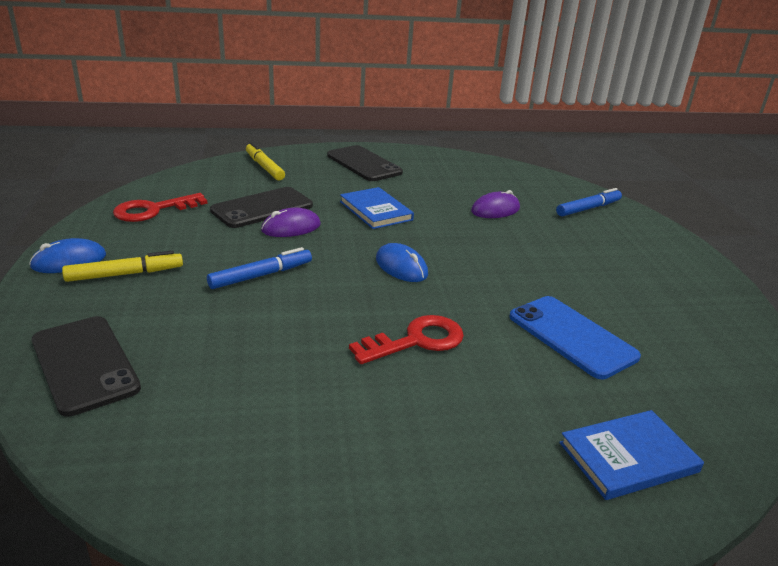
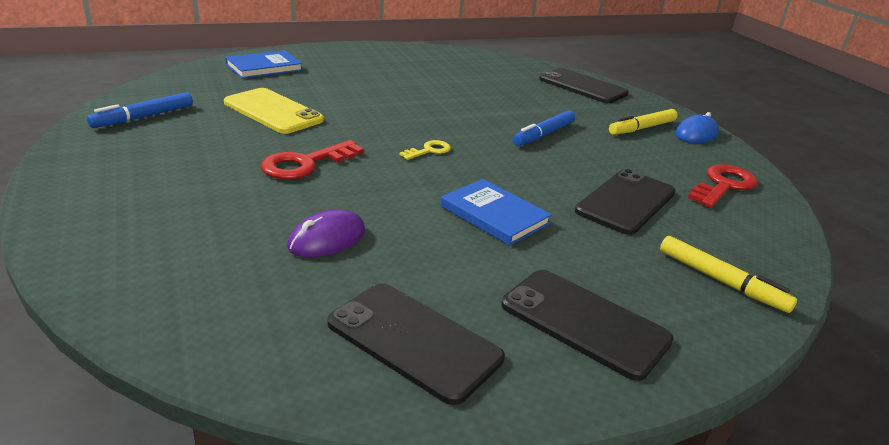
camera: 165 degrees right, 0 degrees up
(291, 227) = (568, 180): purple mouse -> none
(401, 267) = (429, 150): blue mouse -> yellow key
(416, 341) = (395, 104): red key -> red key (305, 164)
(451, 169) = (414, 341): none -> black phone
(572, 336) = (273, 111): blue phone -> yellow phone
(588, 208) = (161, 264): blue marker -> blue marker (143, 117)

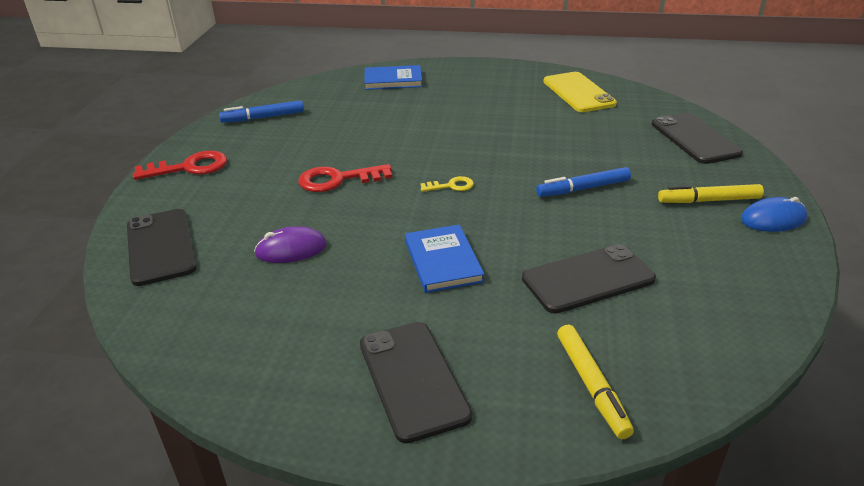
camera: 35 degrees right, 5 degrees up
(273, 111) = (359, 126): yellow phone -> yellow phone (578, 92)
(414, 341) = (270, 348): black phone -> black phone (161, 246)
(724, 185) = (729, 287): red key -> red key (189, 167)

